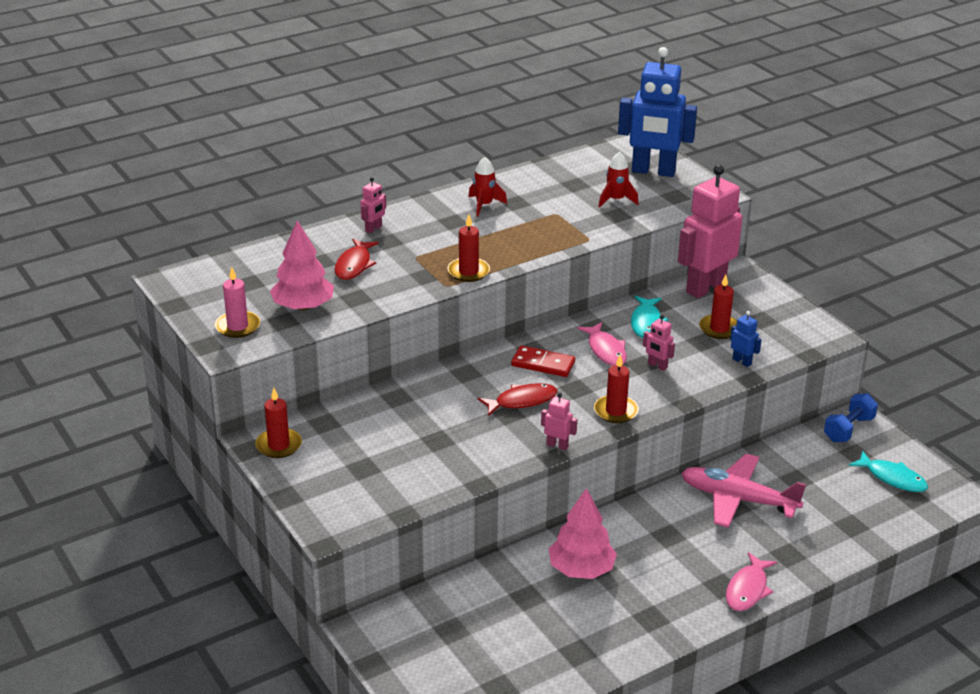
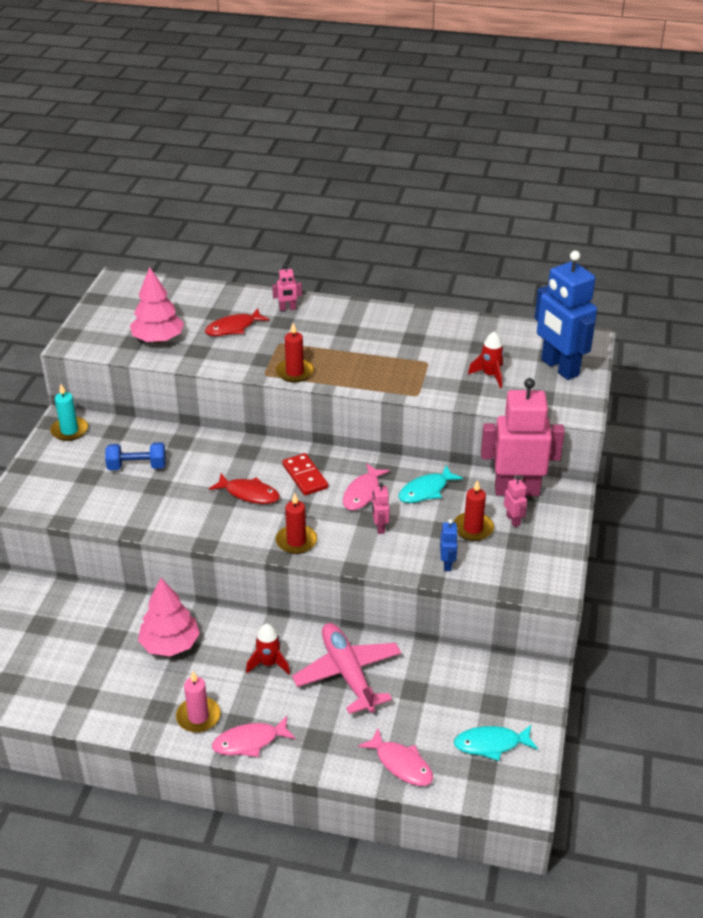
camera: 45 degrees right, 5 degrees up
(237, 326) = (103, 331): pink candle -> pink candle (198, 717)
(278, 445) = (69, 430): red candle -> turquoise candle
(484, 205) = (388, 330): red rocket -> red rocket (269, 663)
(557, 445) = (220, 539): pink robot -> pink robot (513, 520)
(848, 429) = (519, 682): blue dumbbell -> blue dumbbell (137, 466)
(861, 529) = (401, 764): none -> pink fish
(892, 478) = (491, 744): turquoise fish -> turquoise fish turned 90 degrees clockwise

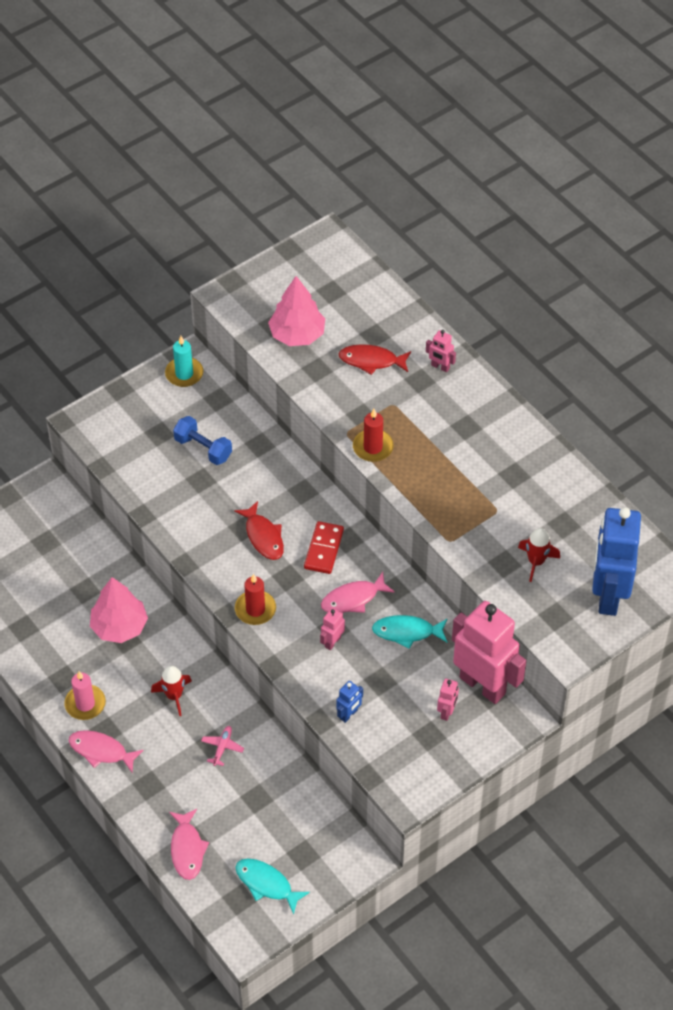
camera: 40 degrees right, 15 degrees up
(347, 673) = (222, 747): pink plane -> pink plane, size x0.40
(473, 528) = (405, 696): red candle -> none

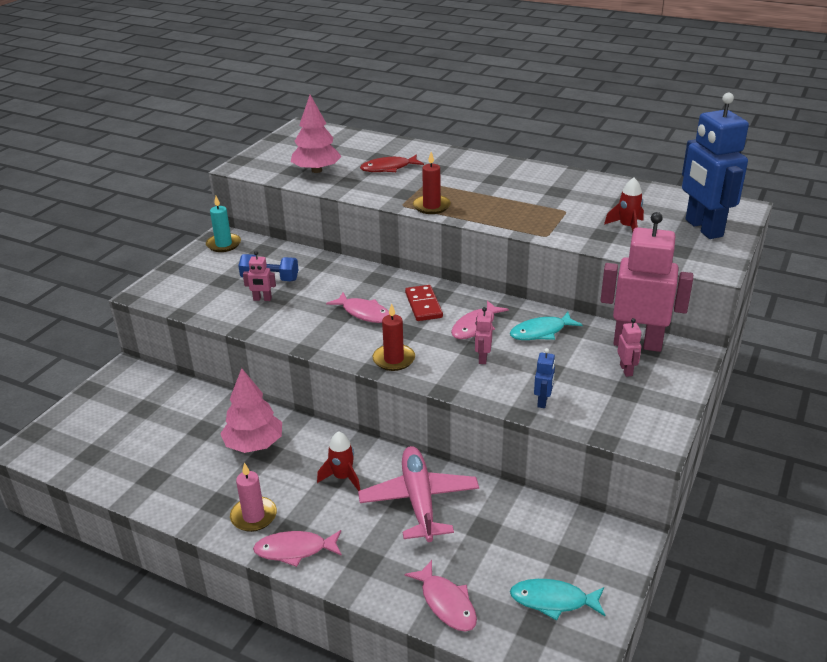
camera: 25 degrees left, 20 degrees down
(222, 747) = (419, 500): pink plane -> pink plane, size x2.48
(263, 536) = (364, 313): red fish -> pink fish
(440, 367) = (445, 159): pink robot -> pink robot (262, 299)

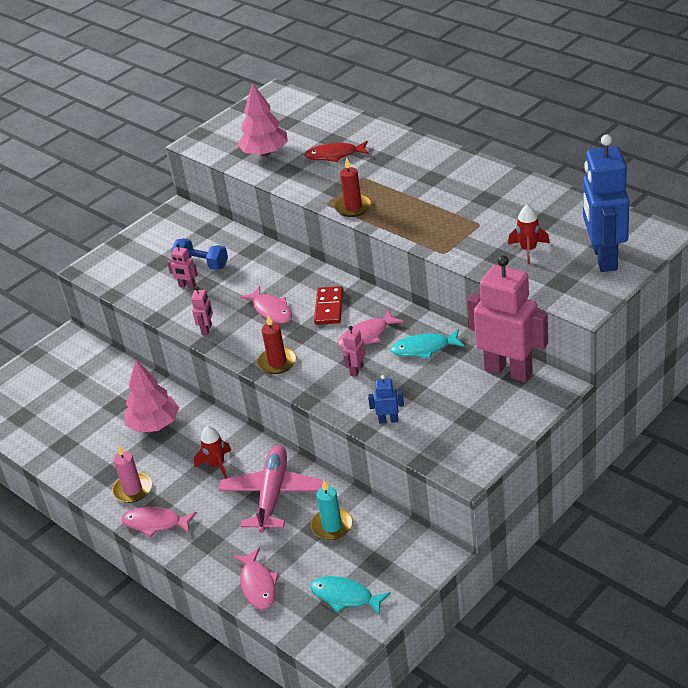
camera: 20 degrees right, 5 degrees up
(223, 244) = (174, 220): turquoise candle -> turquoise candle (332, 526)
(543, 401) = (388, 420): blue robot -> blue robot turned 120 degrees counterclockwise
(626, 370) = (481, 398): pink robot -> pink robot (207, 329)

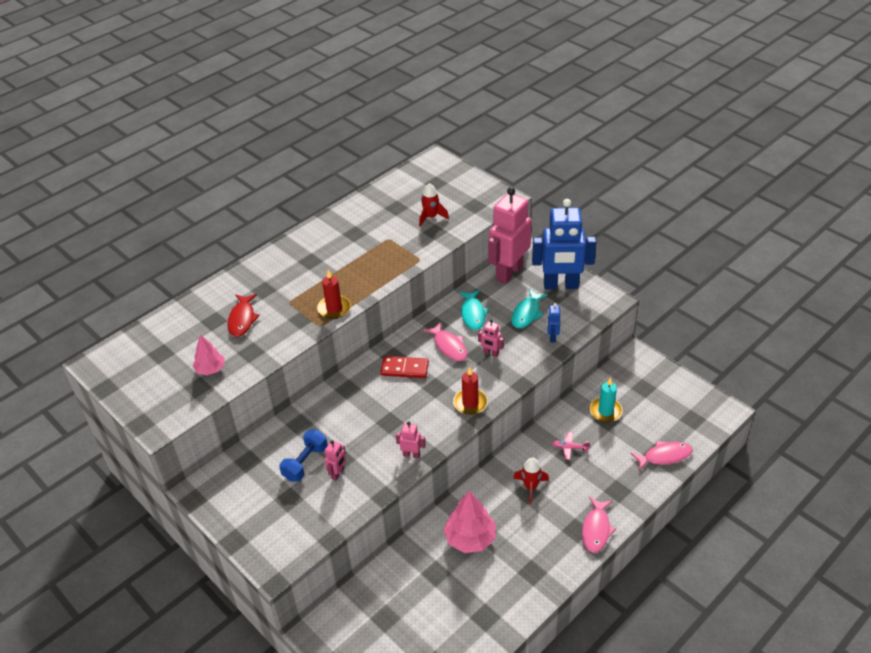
camera: 90 degrees left, 5 degrees up
(133, 489) = (554, 550): pink candle -> none
(265, 153) = (210, 369): pink tree -> pink tree, size x0.62
(271, 310) = (397, 408): pink fish -> none
(273, 494) = (569, 447): pink plane -> pink plane, size x0.40
(345, 597) = (674, 405): turquoise fish -> turquoise fish (527, 313)
(604, 258) = (452, 184): blue robot -> blue robot (561, 285)

